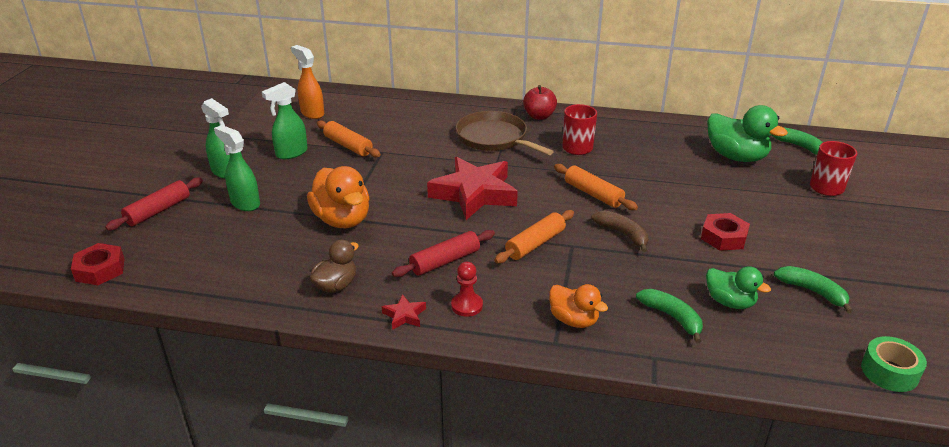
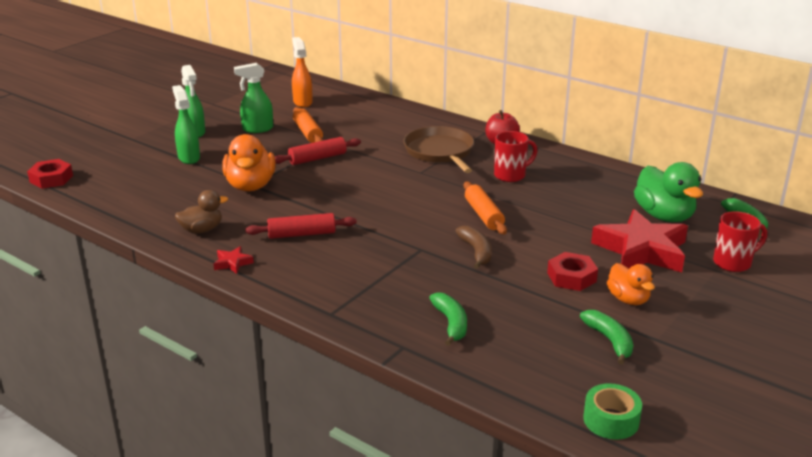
camera: 25 degrees right, 5 degrees down
(158, 211) = (123, 149): red rolling pin -> red rolling pin (317, 158)
(467, 306) = (287, 269): red pawn -> none
(474, 194) = (377, 191): red star -> red star (641, 250)
(535, 244) = (389, 240): orange rolling pin -> none
(574, 320) = (363, 302): orange duck -> orange duck (628, 299)
(730, 302) = (518, 327): green duck -> none

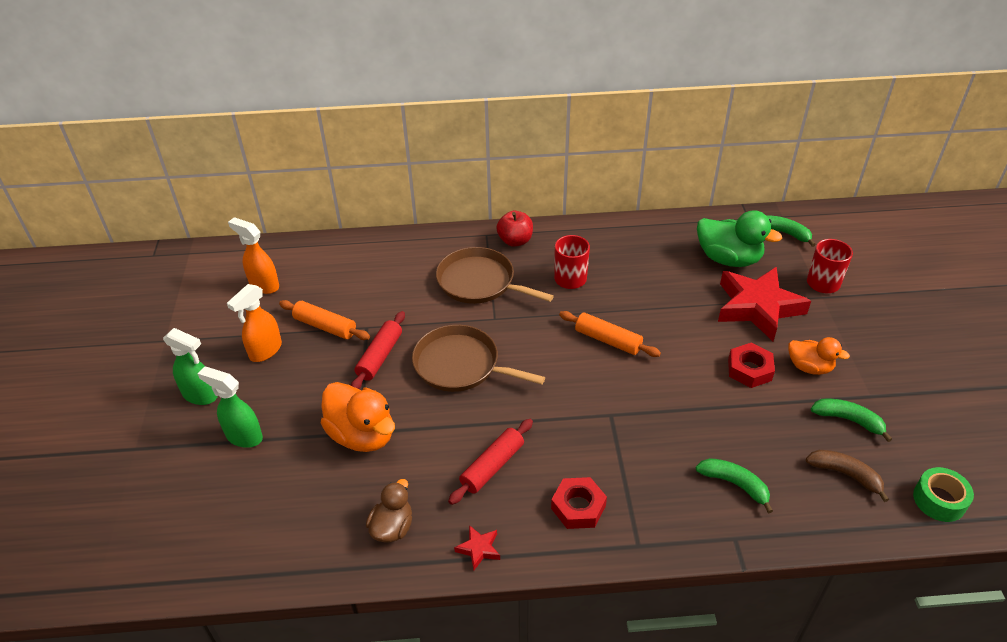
camera: 40 degrees left, 15 degrees up
(51, 179) = (118, 572): red nut -> red nut (578, 507)
(257, 129) = (265, 351): green spray bottle -> orange spray bottle
(360, 183) = (460, 365): none -> brown pan
(476, 252) = (654, 388): brown banana -> brown banana (845, 474)

